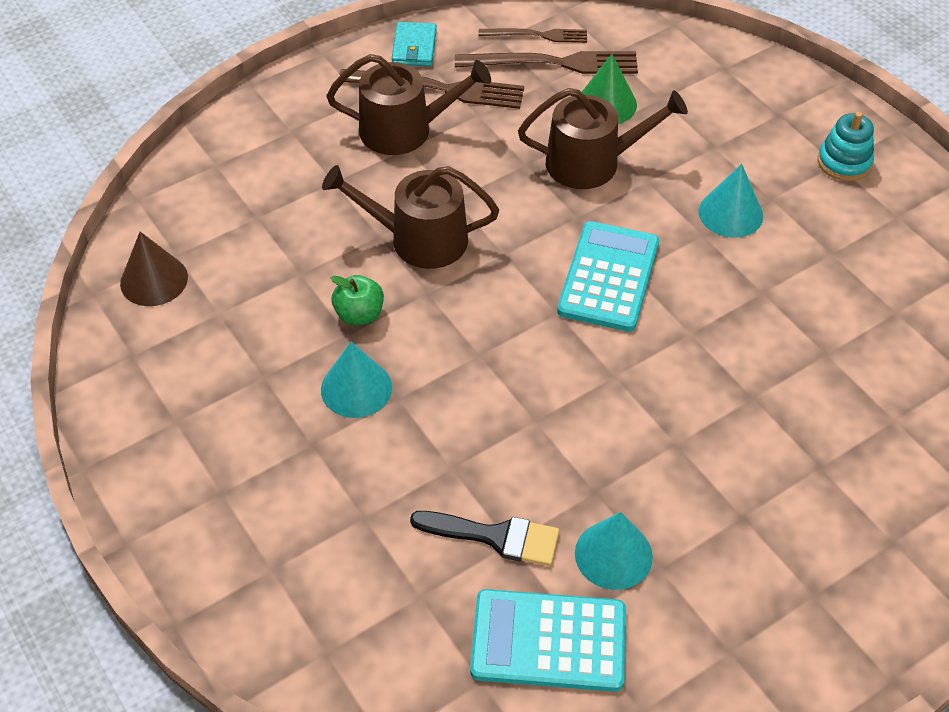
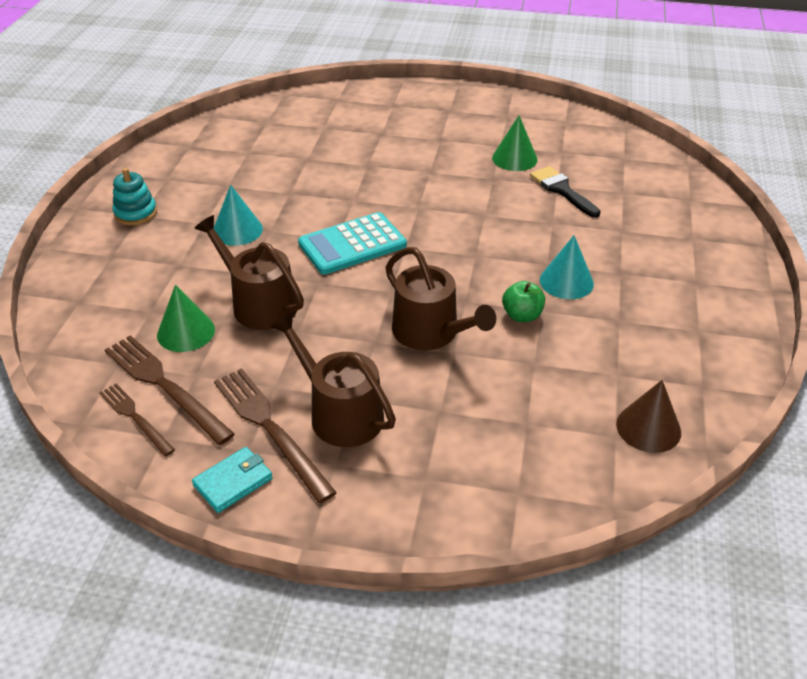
camera: 135 degrees left, 10 degrees down
(548, 641) = (579, 153): turquoise calculator -> none
(613, 554) = (514, 158): turquoise cone -> green cone

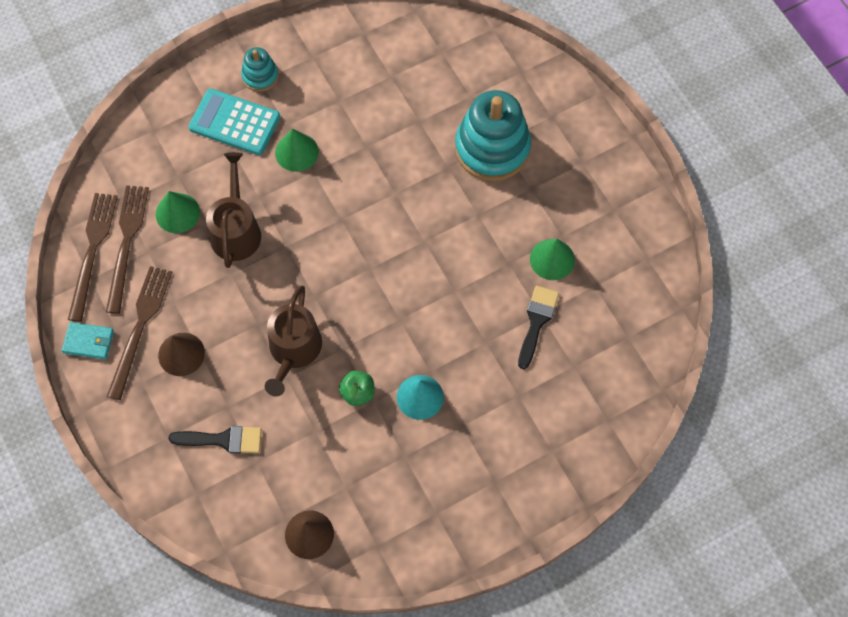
camera: 50 degrees right, 25 degrees up
(135, 417) = (92, 251): brown fork -> brown fork, size x1.65
(237, 230) = (296, 152): turquoise cone -> green cone
(340, 413) = (181, 354): brown watering can -> brown cone
(352, 244) = (343, 234): turquoise calculator -> turquoise calculator (235, 122)
(381, 139) = (492, 148): none -> turquoise stacking toy
(474, 435) = (223, 440): none -> black brush

